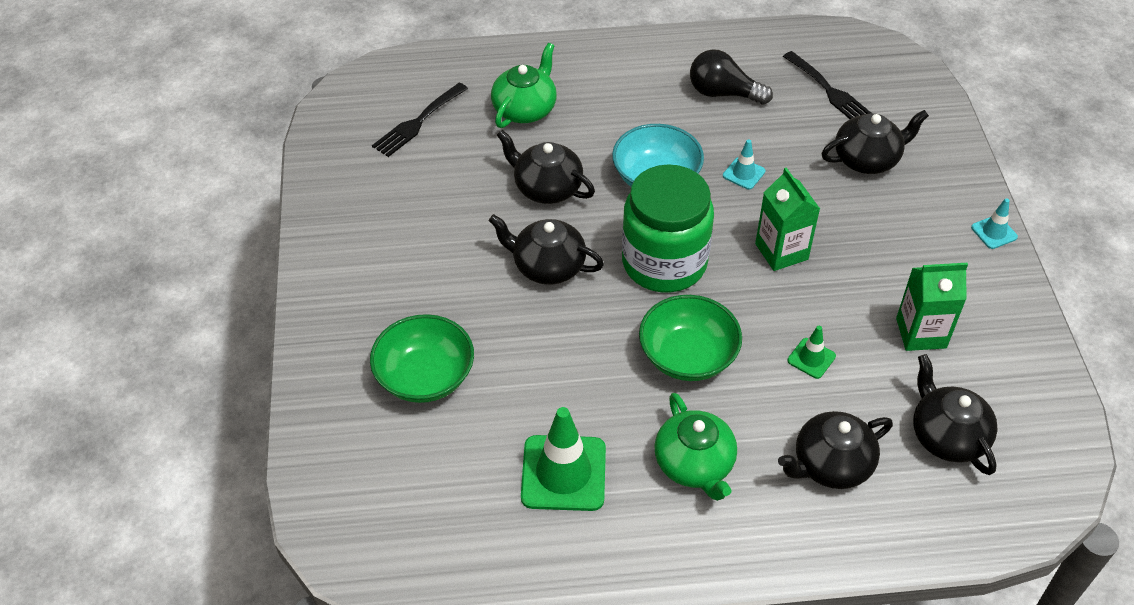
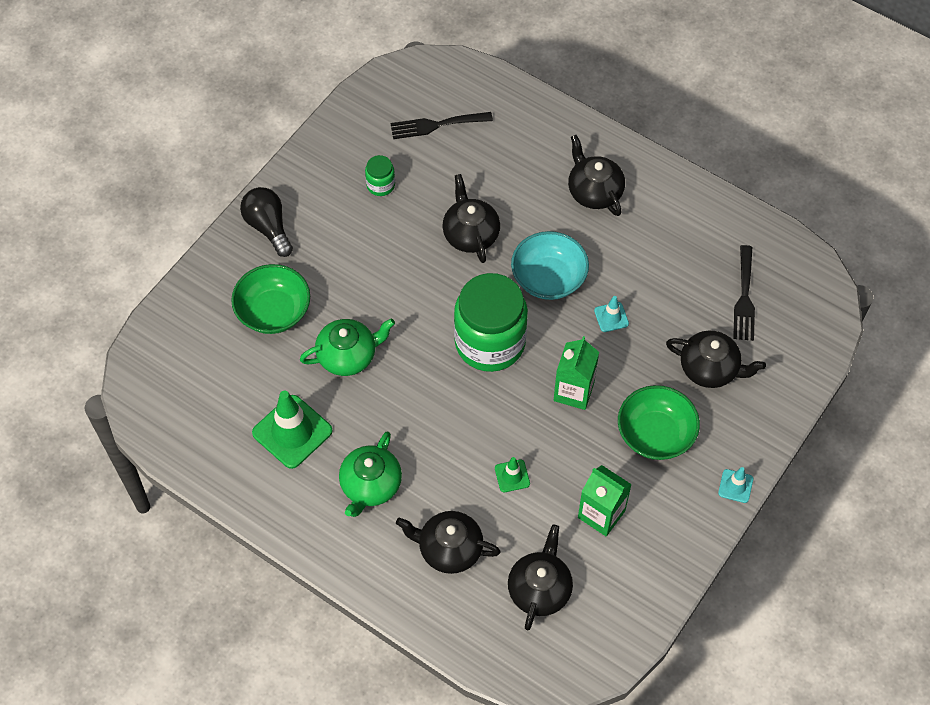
camera: 40 degrees right, 10 degrees up
(417, 200) = (380, 185): none -> green jar
(525, 109) = (516, 163): green teapot -> green teapot (348, 356)
(547, 266) = (415, 291): black teapot -> black teapot (594, 191)
(688, 356) = (438, 416): green bowl -> green bowl (655, 434)
(723, 93) = (665, 245): black light bulb -> black light bulb (268, 227)

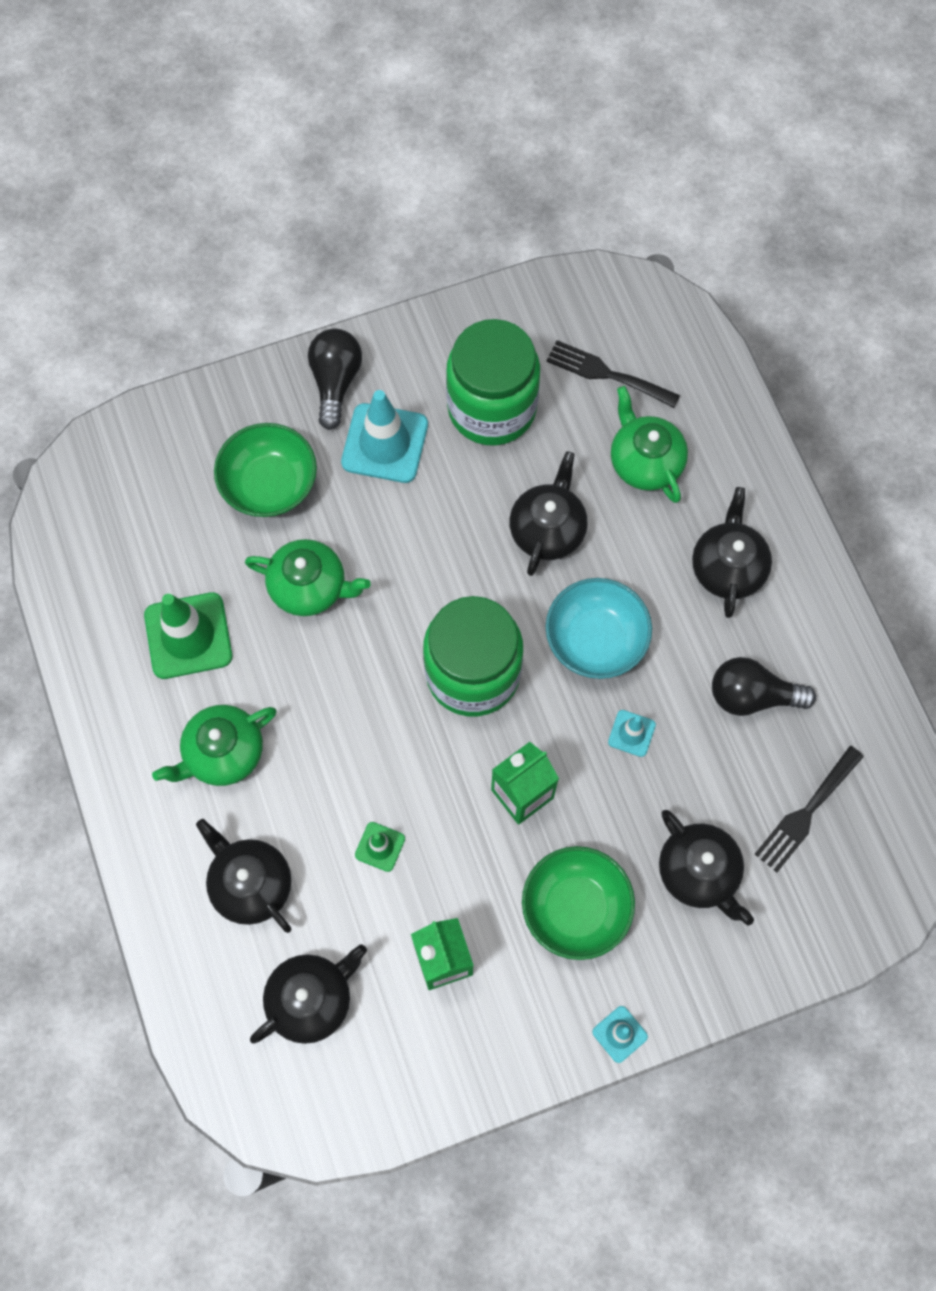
camera: 35 degrees right, 10 degrees up
(329, 244) = (385, 443): none -> turquoise traffic cone
(380, 185) = (492, 408): green jar -> green jar, size x2.33
(499, 161) = (645, 462): none -> green teapot
(664, 253) = (752, 696): none -> black light bulb

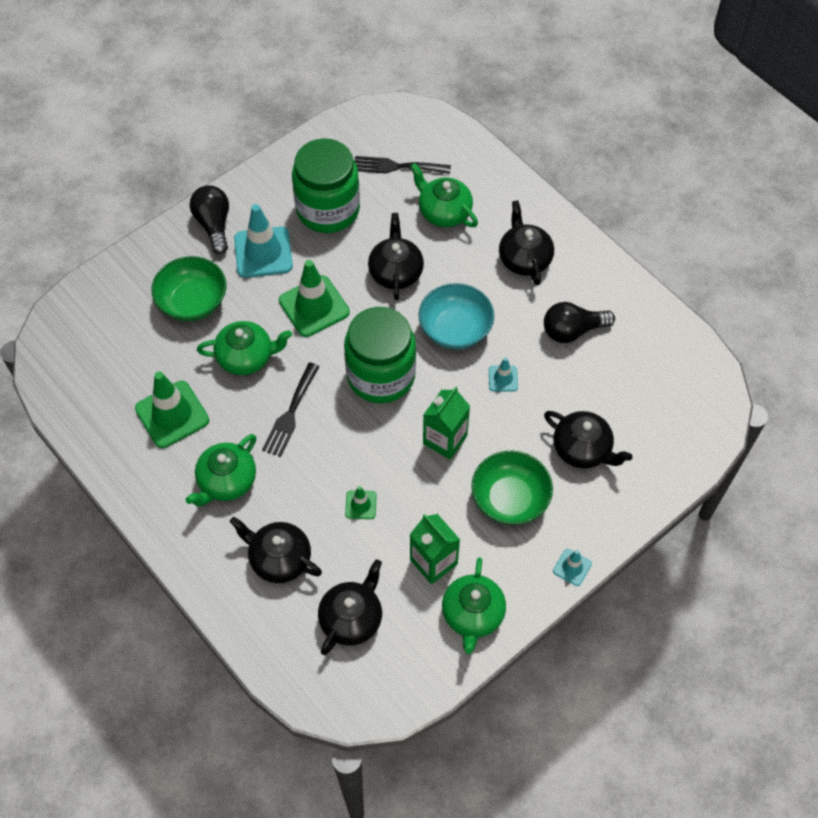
camera: 20 degrees left, 10 degrees down
(422, 544) = (314, 306): none -> green traffic cone
(466, 1051) = (472, 615): none -> green teapot
(806, 813) = (637, 390): black fork -> black fork (290, 413)

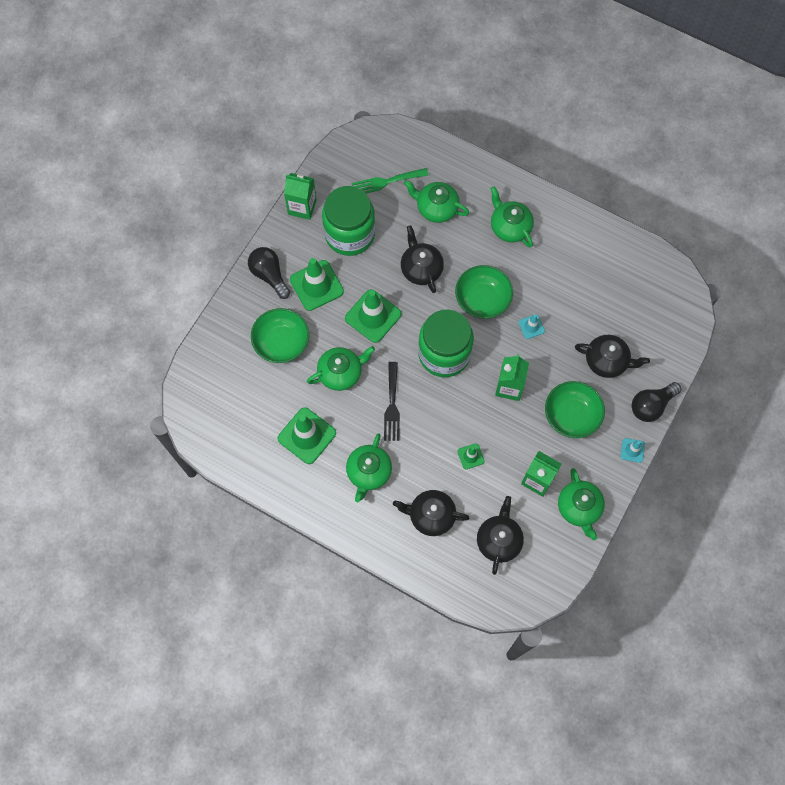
camera: 20 degrees left, 10 degrees up
(263, 252) = (316, 285): turquoise traffic cone -> green traffic cone
(286, 164) = (302, 207): none -> green carton
(397, 167) = (386, 182): black fork -> green fork
(455, 329) = (482, 299): turquoise bowl -> green bowl
(524, 258) = (510, 227): black teapot -> green teapot
(572, 330) = (565, 273): black light bulb -> black light bulb (651, 405)

